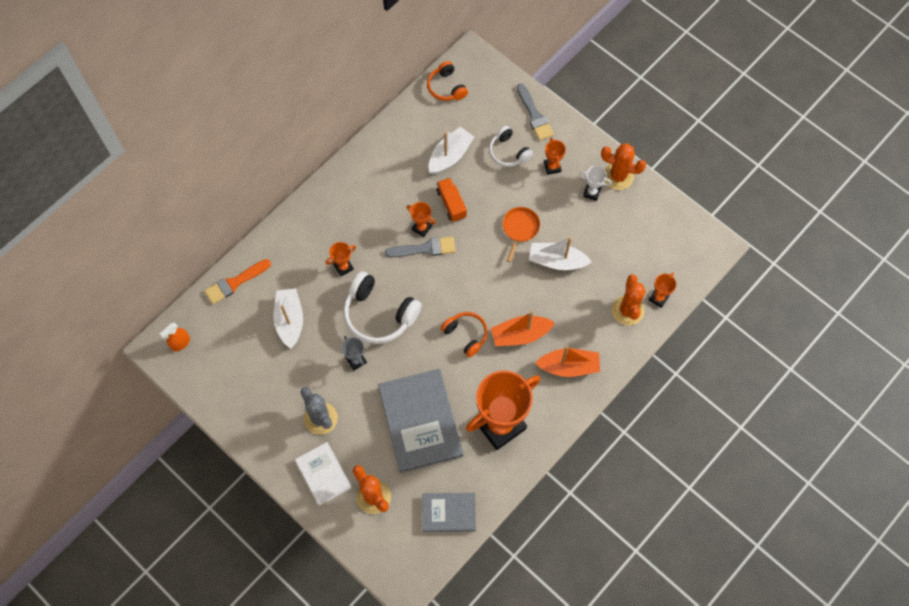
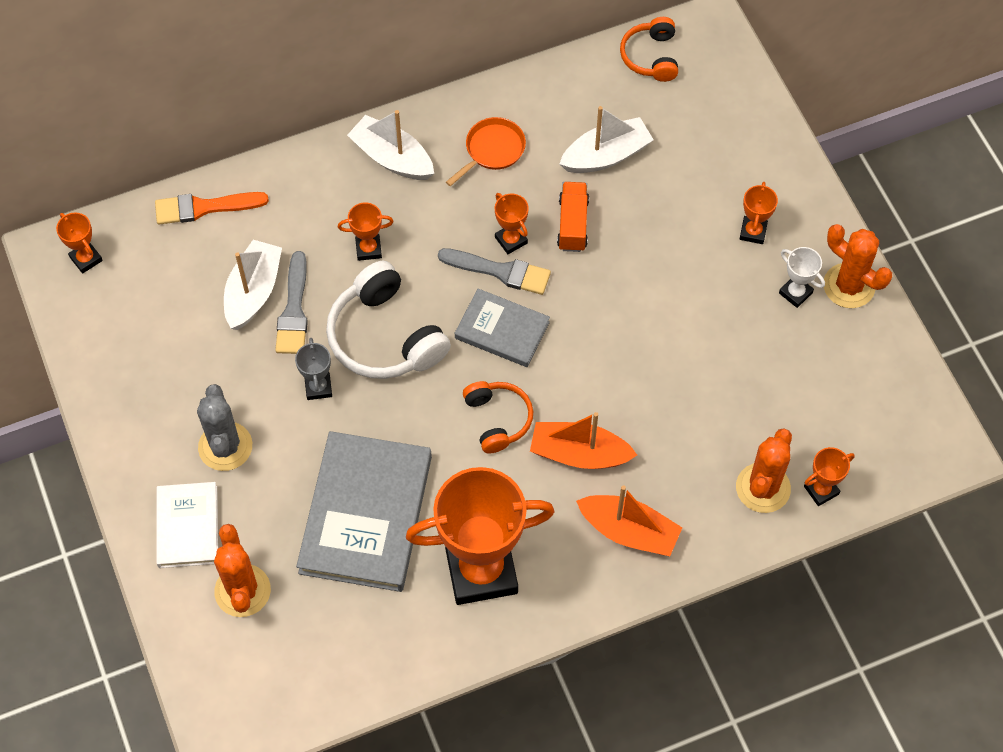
camera: 25 degrees right, 5 degrees down
(180, 343) = (86, 259): orange spray bottle -> orange trophy
(449, 512) = (339, 663): grey book -> grey book (502, 330)
(508, 152) = (696, 184): white headphones -> none
(520, 229) = (657, 301): orange pan -> orange pan (492, 150)
(534, 115) = (764, 147): grey brush -> grey brush (294, 310)
(557, 261) = (690, 370): white boat -> white boat (392, 158)

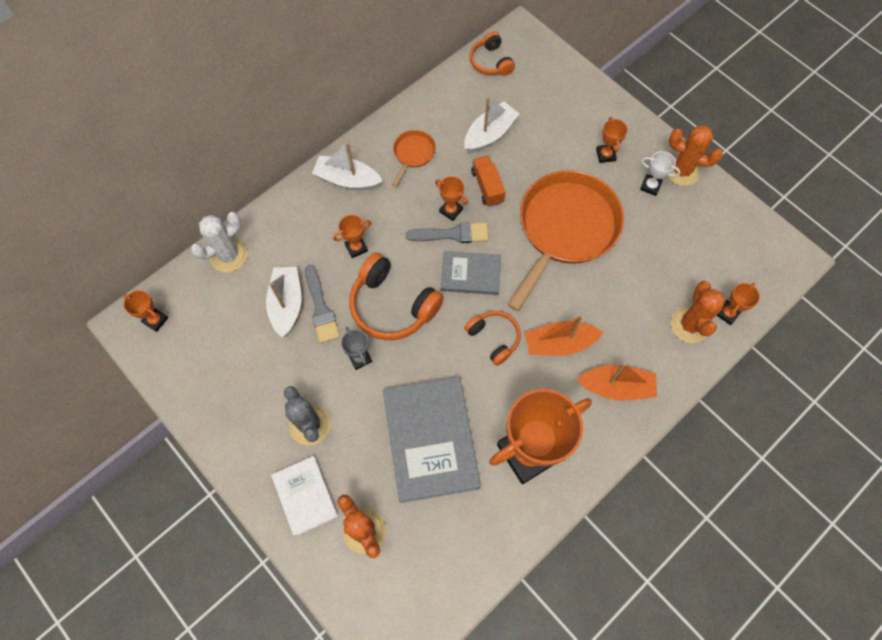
camera: 20 degrees left, 5 degrees up
(204, 207) = (229, 255): orange brush -> white cactus
(385, 336) = (392, 305): white headphones -> orange headphones
(653, 312) = (565, 228): none -> orange pan

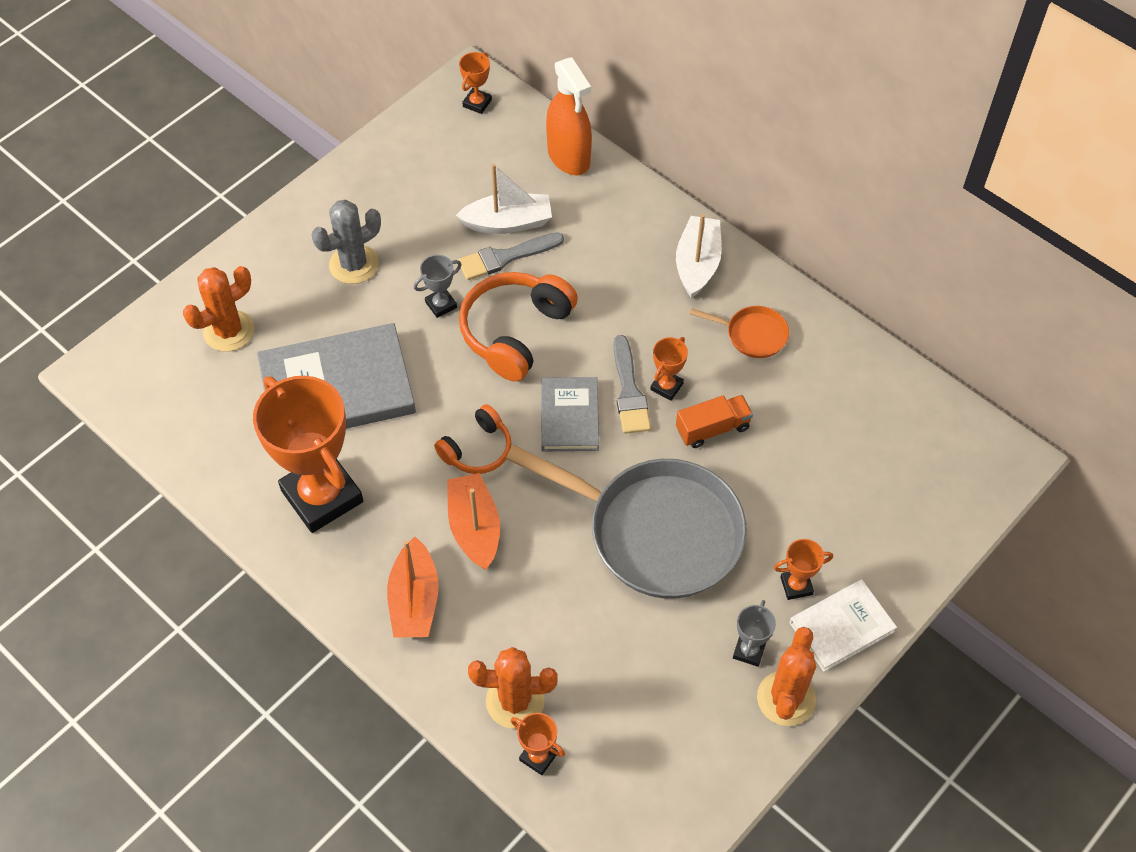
camera: 85 degrees right, 10 degrees down
(229, 255) = (569, 157): white cactus -> orange spray bottle
(305, 496) = (270, 270): white book -> white book (842, 627)
(356, 247) = (595, 284): orange trophy -> none
(489, 134) = (804, 427): white boat -> none
(490, 62) = (940, 421): orange headphones -> none
(565, 228) = (656, 531): orange pan -> grey pan
(650, 186) = (749, 651): white trophy -> grey trophy

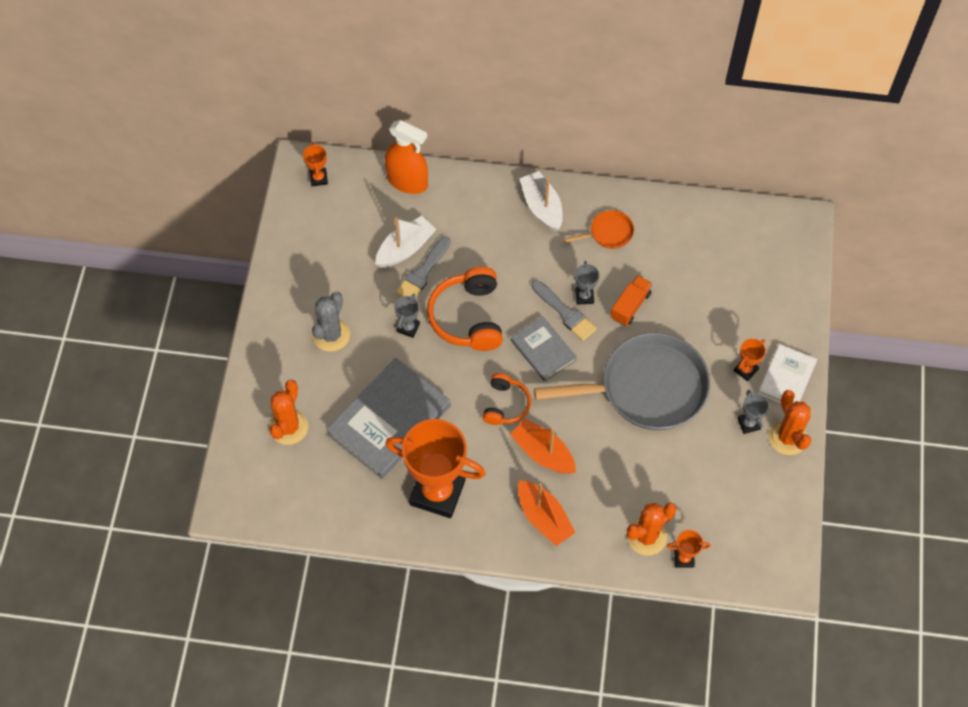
camera: 35 degrees left, 5 degrees up
(666, 387) = (584, 296): orange trophy -> grey trophy

